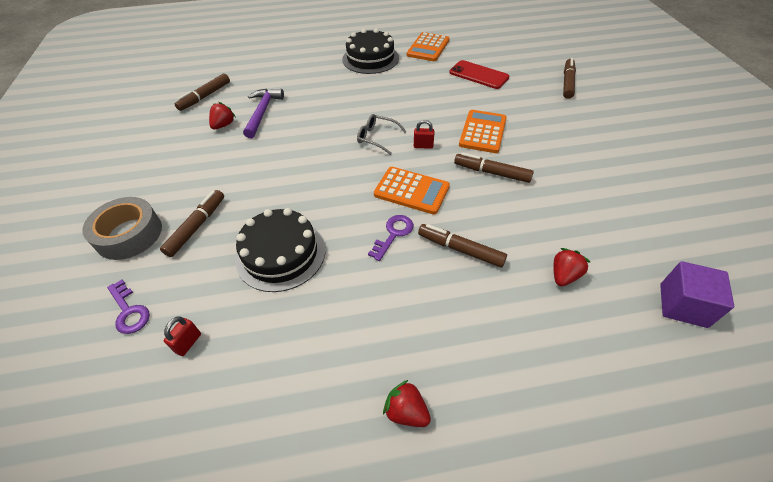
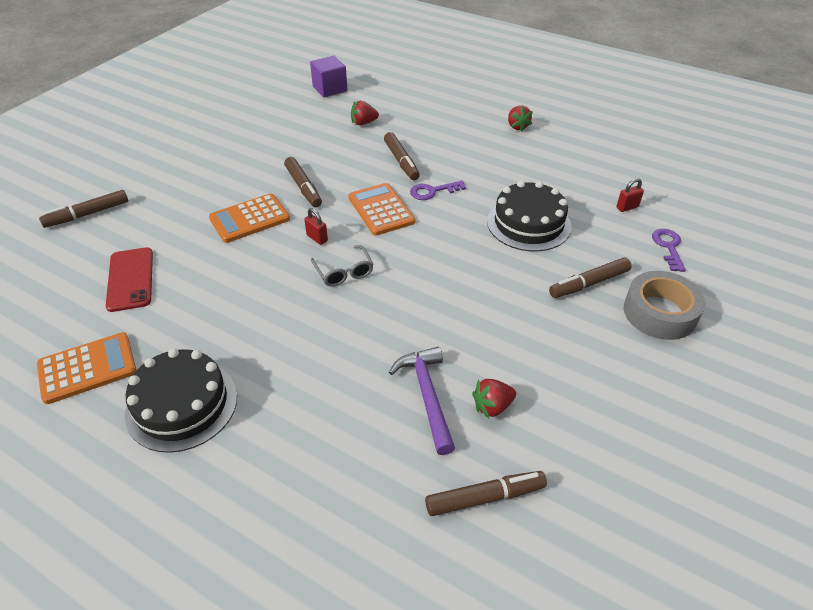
camera: 140 degrees left, 5 degrees down
(262, 112) = (427, 396): purple hammer -> purple hammer turned 120 degrees clockwise

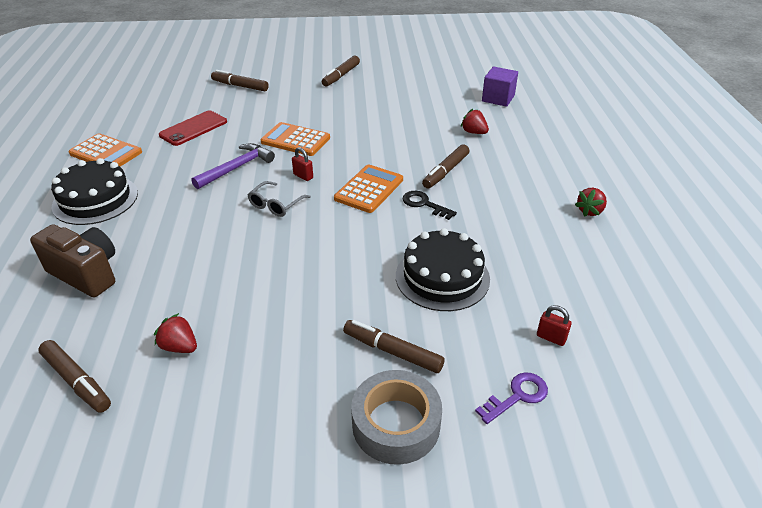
camera: 55 degrees right, 5 degrees down
(303, 187) = (356, 144): brown marker -> brown marker (341, 76)
(317, 238) = (303, 176): red padlock -> red padlock turned 60 degrees counterclockwise
(319, 449) = (86, 274): none -> brown camera
(427, 396) = (169, 304): purple hammer -> purple hammer (236, 168)
(433, 191) = (424, 204): purple key -> black key

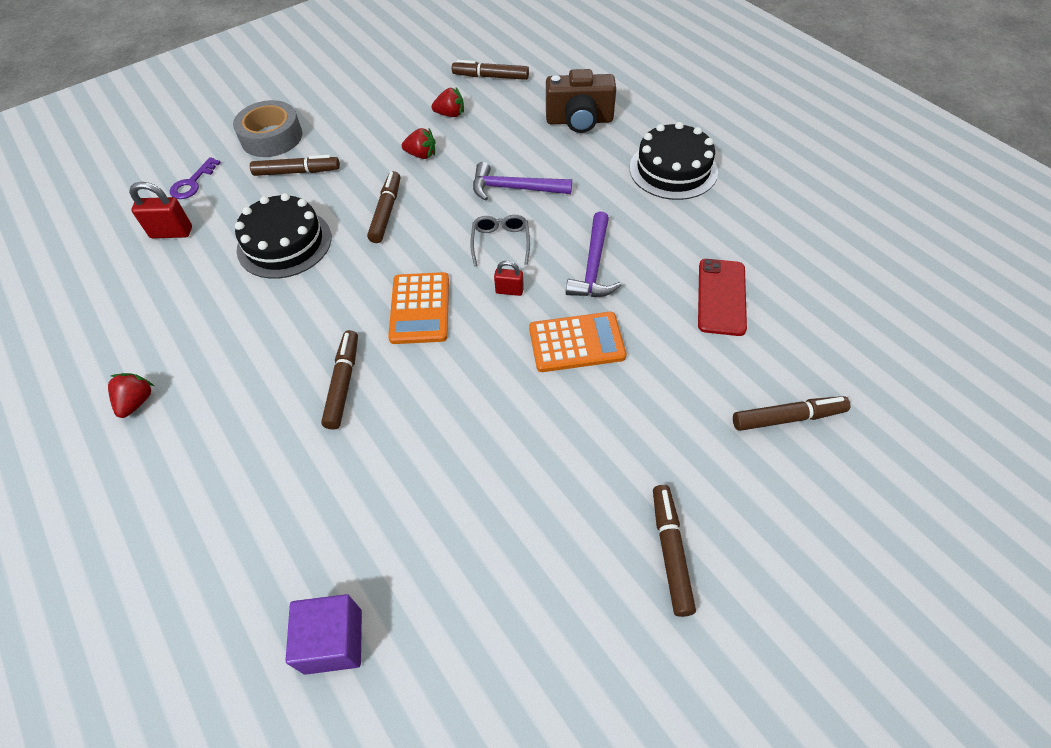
camera: 150 degrees right, 15 degrees up
(106, 153) = (753, 216): orange calculator -> none
(219, 238) = (514, 188): none -> purple hammer
(337, 265) = (386, 212): none -> brown marker
(424, 204) = (344, 317): black key -> none
(474, 132) = (339, 496): red strawberry -> red strawberry (421, 155)
(551, 337) = (171, 232): red padlock -> red padlock, size x1.62

